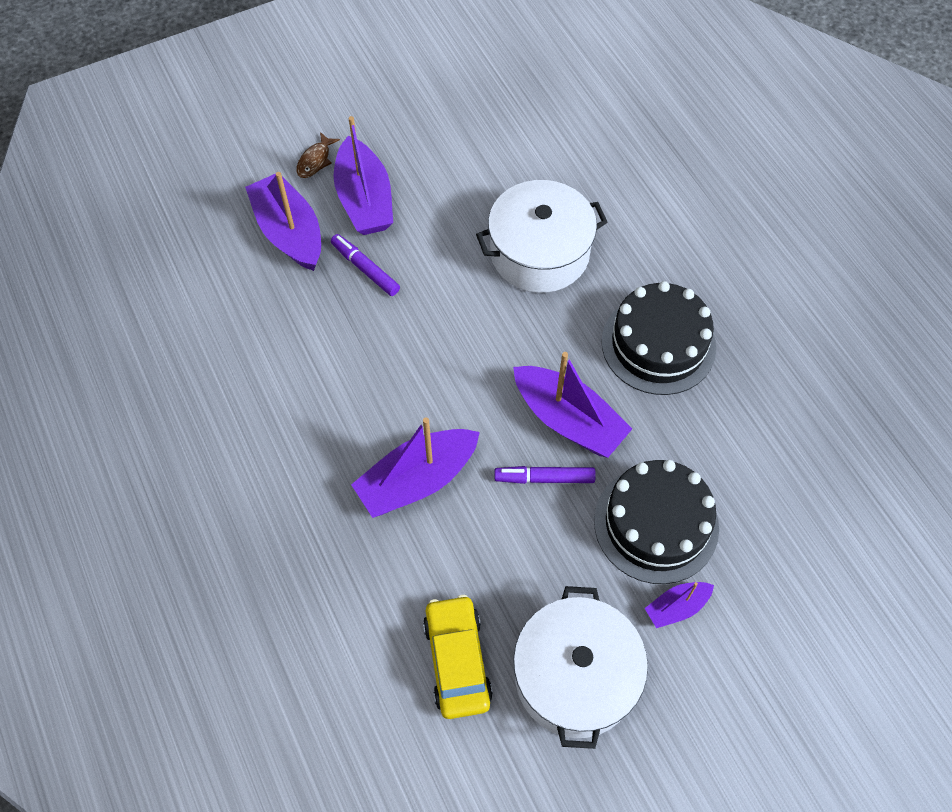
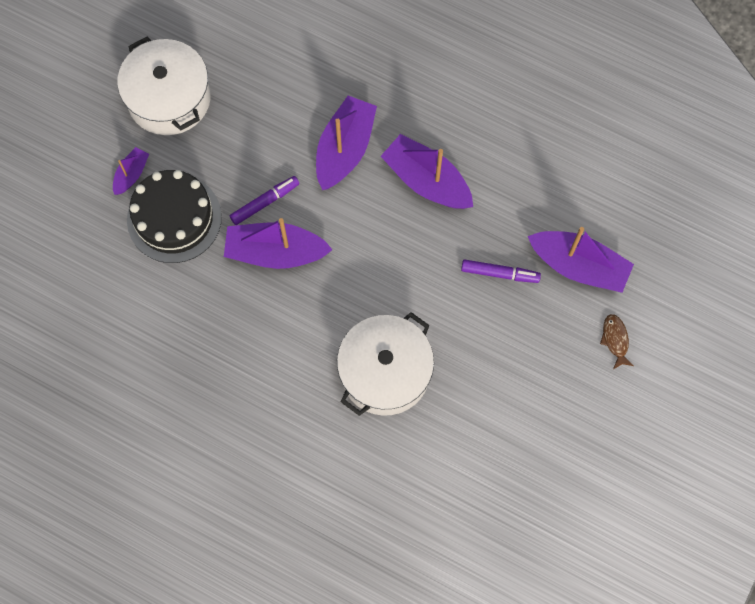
camera: 145 degrees right, 10 degrees up
(364, 200) = (548, 330): purple boat -> purple boat (426, 181)
(457, 660) = (243, 64): yellow car -> none
(658, 344) = (249, 351): black cake -> none

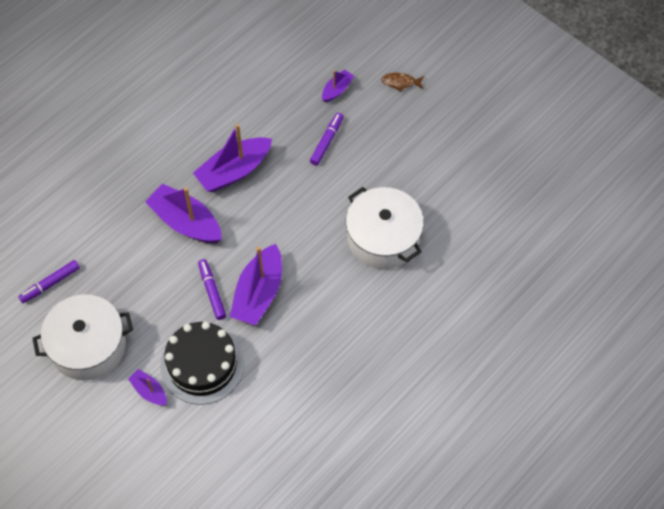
camera: 75 degrees left, 10 degrees down
(232, 38) = (50, 284): none -> purple marker
(578, 266) = (337, 90): purple boat -> purple boat, size x0.52

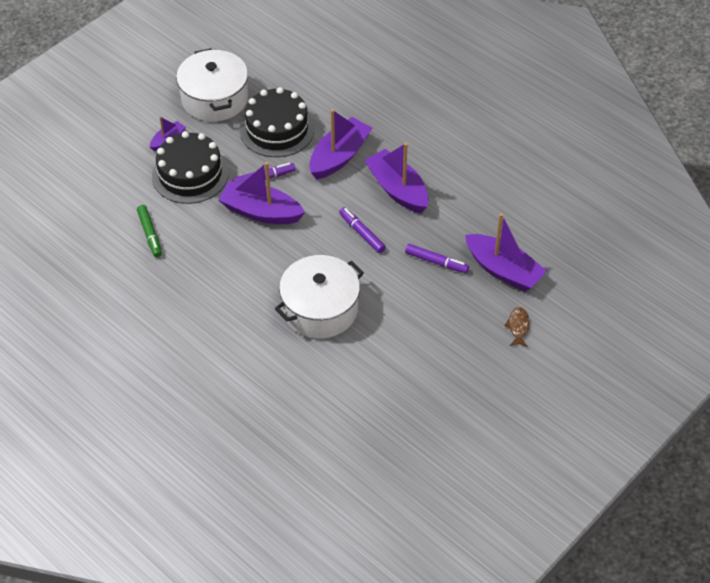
camera: 90 degrees right, 10 degrees down
(50, 284) = (276, 70): purple marker -> purple marker (362, 233)
(142, 281) = (277, 129): none -> black cake
(286, 399) = (150, 234): none -> green marker
(337, 90) = (503, 270): purple boat -> purple boat, size x1.94

